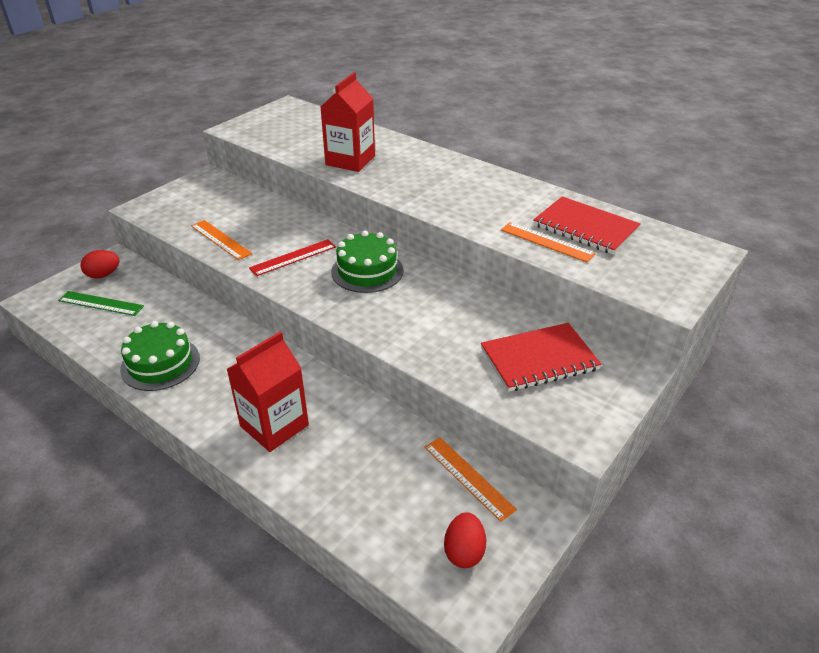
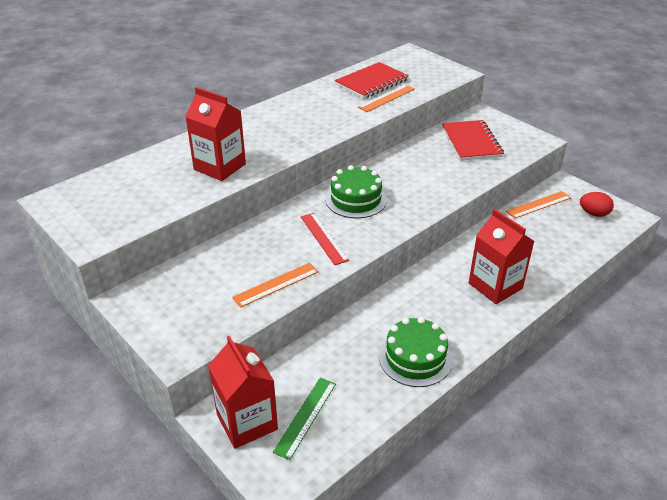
camera: 80 degrees left, 0 degrees up
(103, 275) = (247, 422): red egg -> red carton

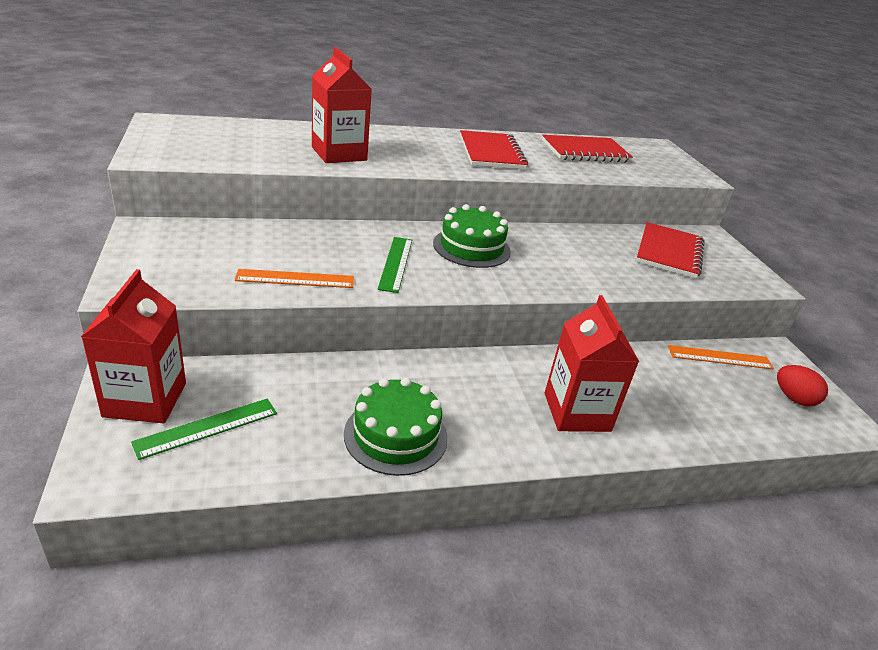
camera: 25 degrees right, 5 degrees down
(315, 114) = (491, 153): none -> red notebook
(324, 238) = (396, 263): red ruler -> green ruler
(386, 98) = (587, 167): orange ruler -> none

